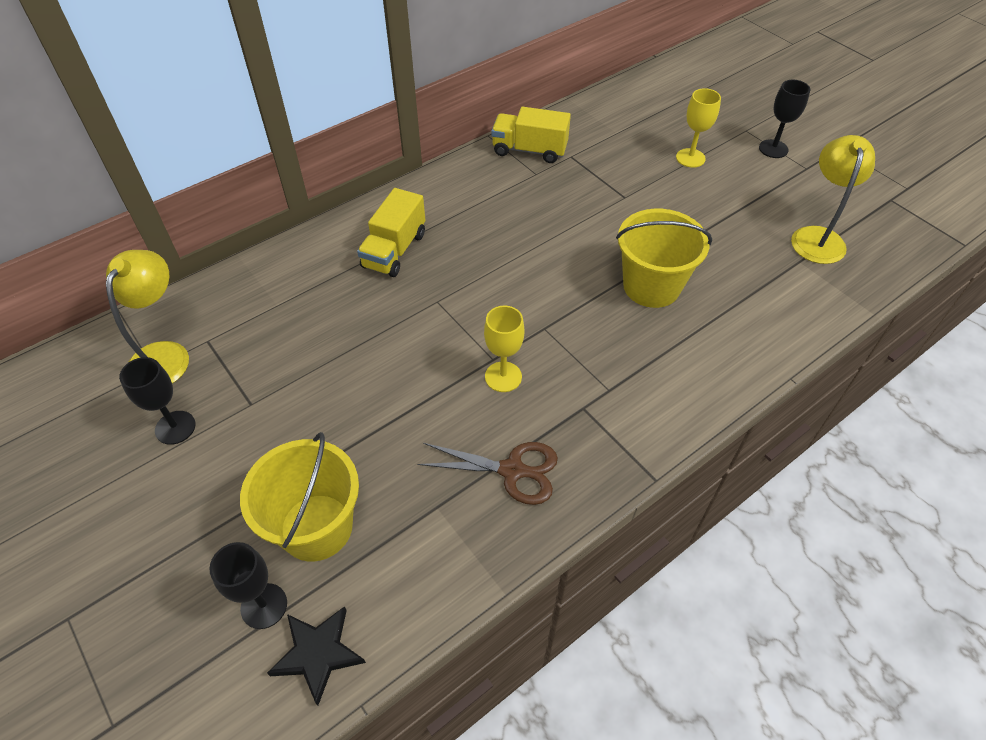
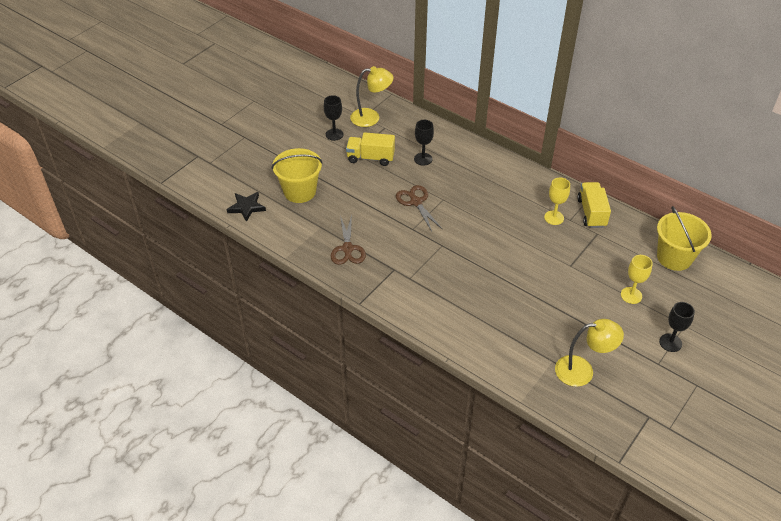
camera: 75 degrees right, 5 degrees down
(264, 606) = (262, 186): black goblet -> black goblet (423, 159)
(394, 250) = (473, 174): yellow truck -> yellow truck (370, 158)
(429, 339) = (416, 202): none -> brown scissors
(503, 377) = (402, 235): yellow goblet -> yellow goblet (554, 218)
(651, 286) = (495, 287): yellow bucket -> yellow bucket (674, 257)

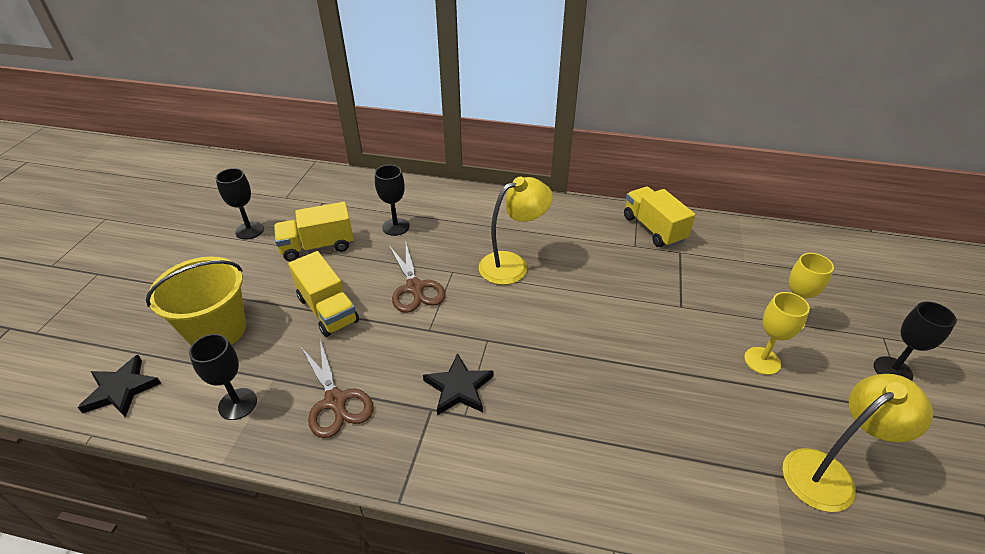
camera: 25 degrees left, 5 degrees down
(299, 233) = (237, 404): none -> black goblet
(362, 199) = (328, 310): none -> yellow truck
(371, 117) = (298, 195): yellow lamp -> yellow lamp (512, 264)
(413, 264) = (459, 388): none -> black star
(416, 202) = (414, 288): brown scissors -> brown scissors turned 150 degrees counterclockwise
(554, 218) = (613, 249): yellow goblet -> yellow goblet (762, 361)
(674, 257) = (790, 251): yellow bucket -> none

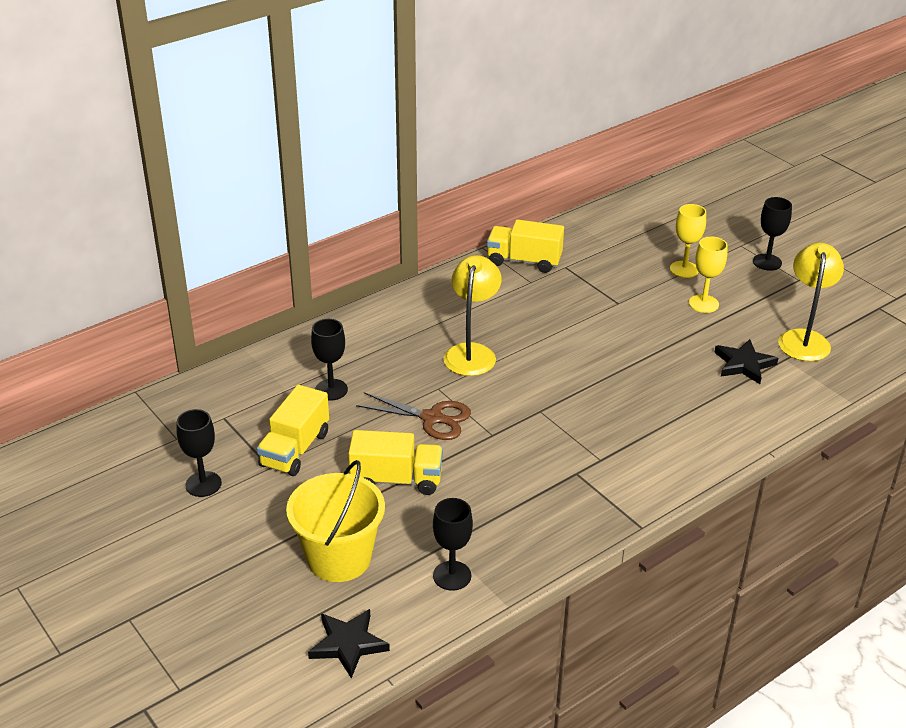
camera: 50 degrees left, 5 degrees down
(335, 401) = (512, 519): brown scissors -> none
(459, 388) = (572, 449): black star -> black star (744, 364)

